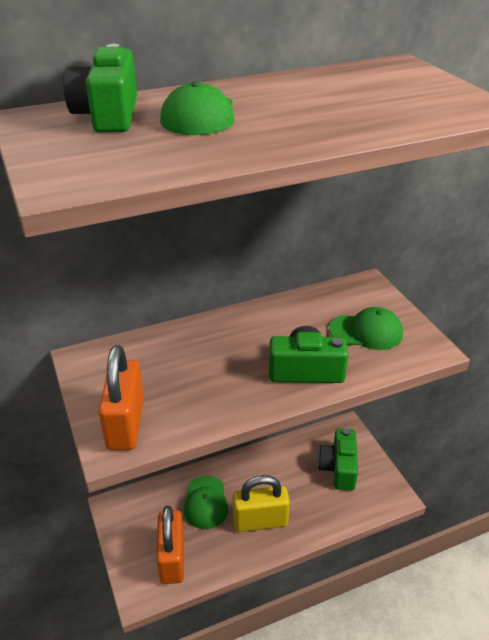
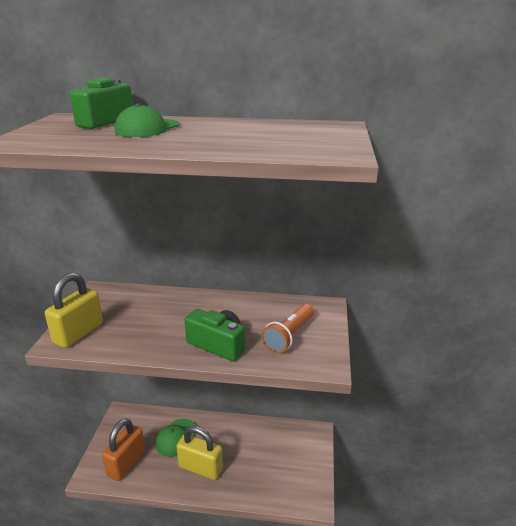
camera: 30 degrees right, 10 degrees down
(125, 424) = (78, 333): orange padlock -> yellow padlock
(338, 468) = (287, 458): green camera -> none
(366, 332) = (289, 336): green cap -> orange flashlight

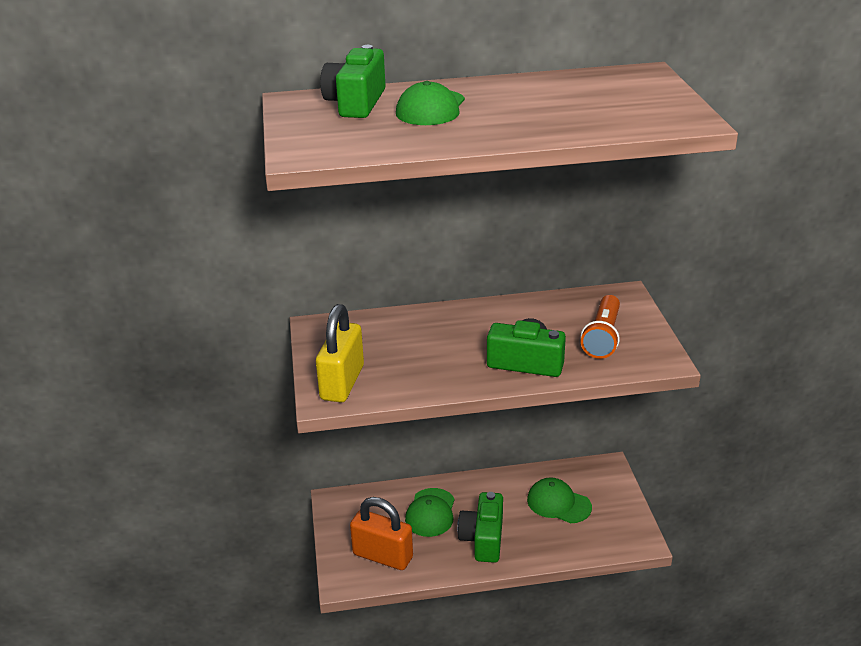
camera: 15 degrees left, 5 degrees up
(126, 463) = (382, 556): orange padlock -> orange padlock turned 75 degrees counterclockwise
(200, 468) = (483, 539): yellow padlock -> green camera
(267, 453) = (558, 503): none -> green cap

